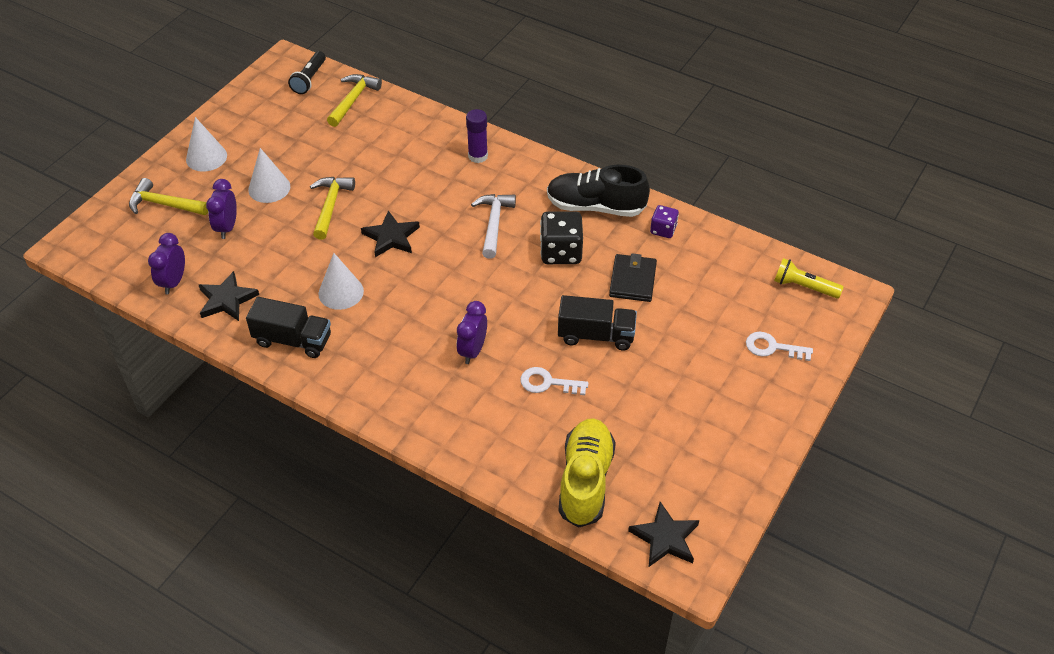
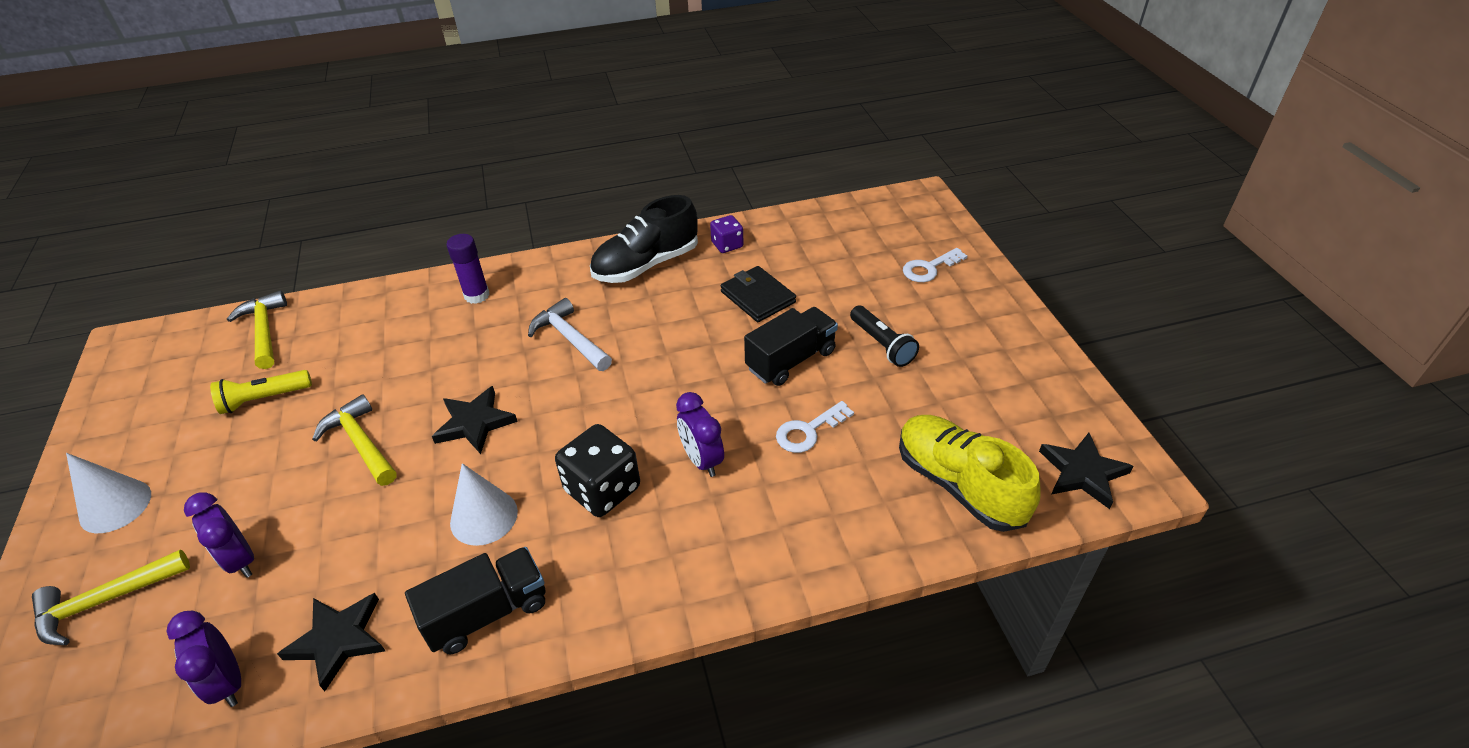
camera: 45 degrees left, 5 degrees down
(269, 188) = (253, 478): white cone -> none
(309, 79) = (180, 344): black flashlight -> black flashlight (882, 344)
(561, 252) = (666, 318): black dice -> black dice (602, 489)
(803, 287) = (885, 214): yellow flashlight -> yellow flashlight (264, 399)

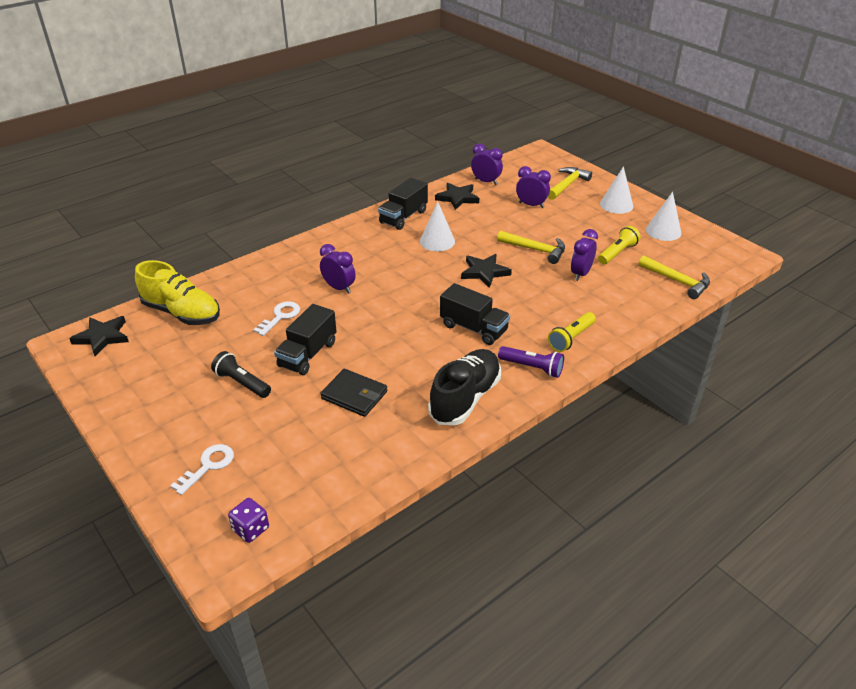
camera: 155 degrees right, 5 degrees down
(146, 419) = (663, 231): none -> white cone
(357, 378) = (580, 274): none -> purple clock
(477, 295) = (571, 338): purple glue stick -> yellow flashlight
(552, 276) = (532, 368): none -> purple flashlight
(570, 338) = (473, 328): white hammer -> black truck
(602, 489) = (386, 264): black dice -> none
(727, 245) = (407, 438): purple dice -> purple dice (251, 529)

